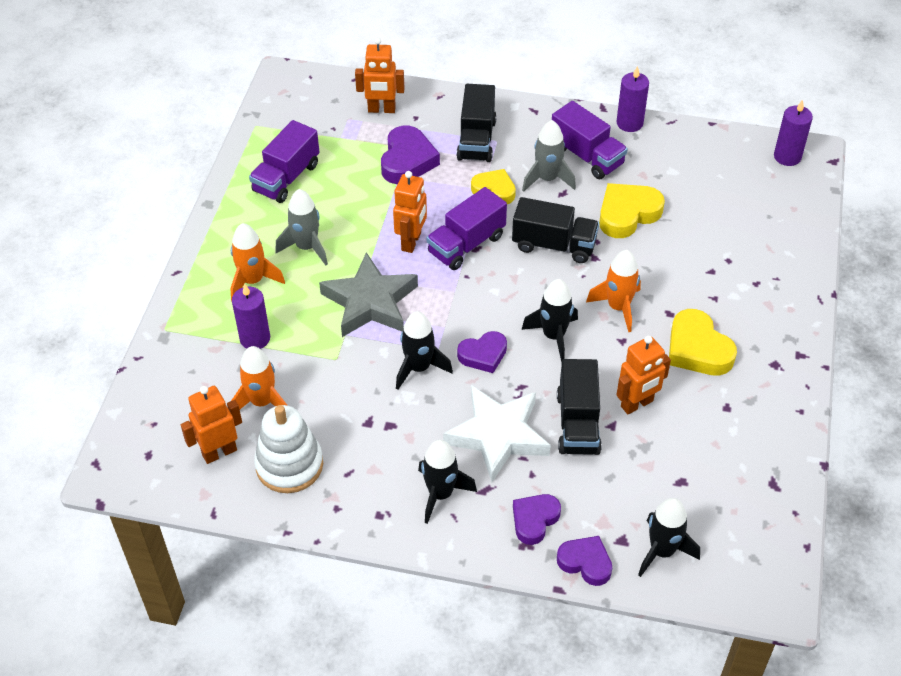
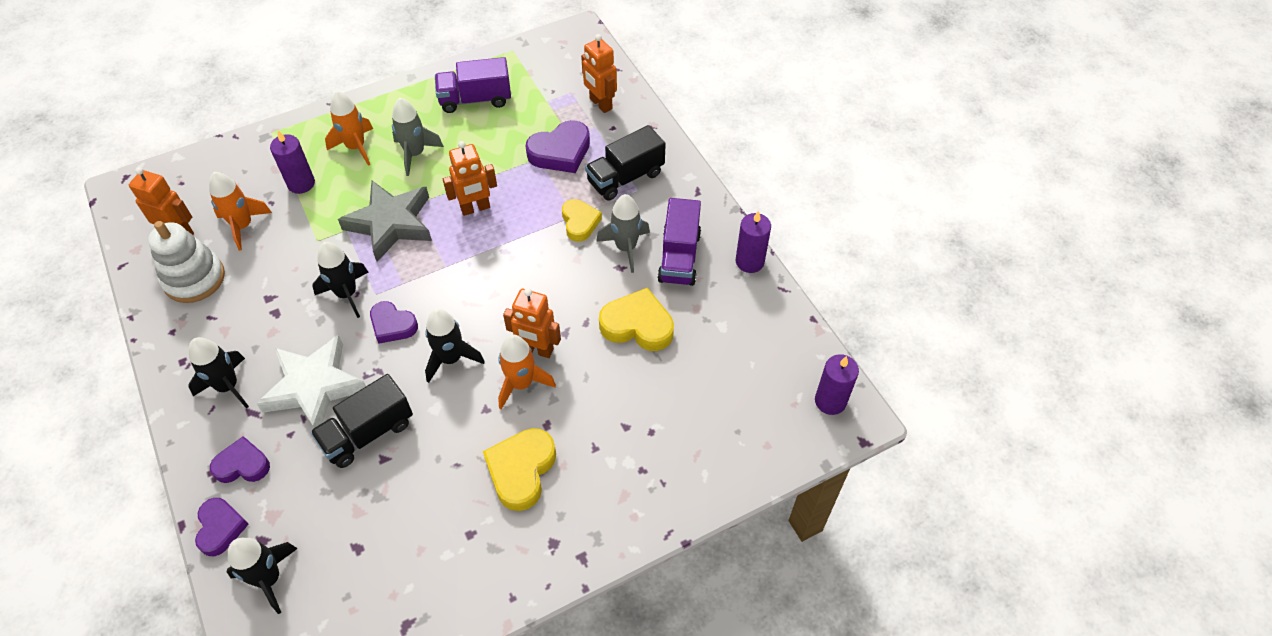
camera: 50 degrees right, 5 degrees up
(466, 244) = (503, 242): purple truck -> none
(554, 245) = (554, 297): black truck -> none
(637, 404) = (421, 463): orange robot -> orange robot (537, 350)

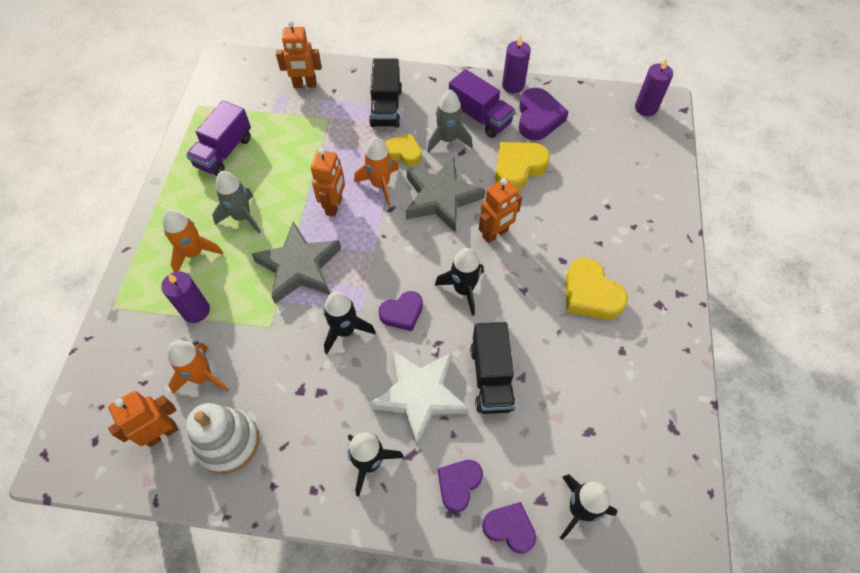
camera: 55 degrees left, 5 degrees up
(521, 384) = (517, 257): orange rocket -> orange rocket (380, 185)
(547, 282) = (441, 198): none -> grey star
(560, 152) = (328, 130): purple heart -> purple heart (538, 118)

